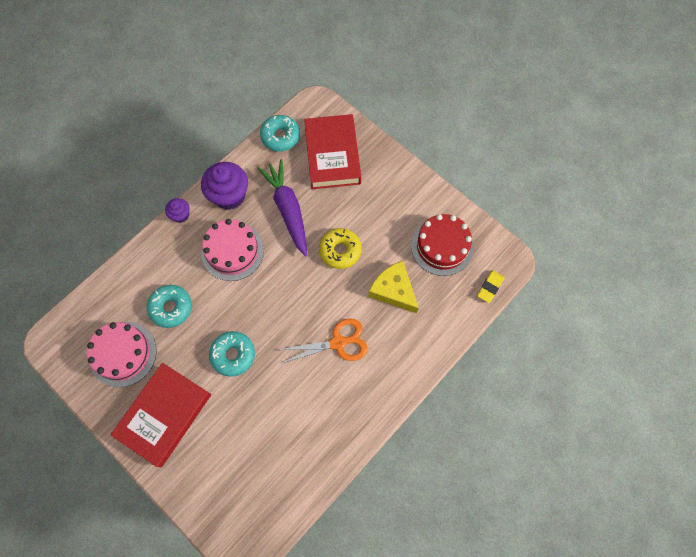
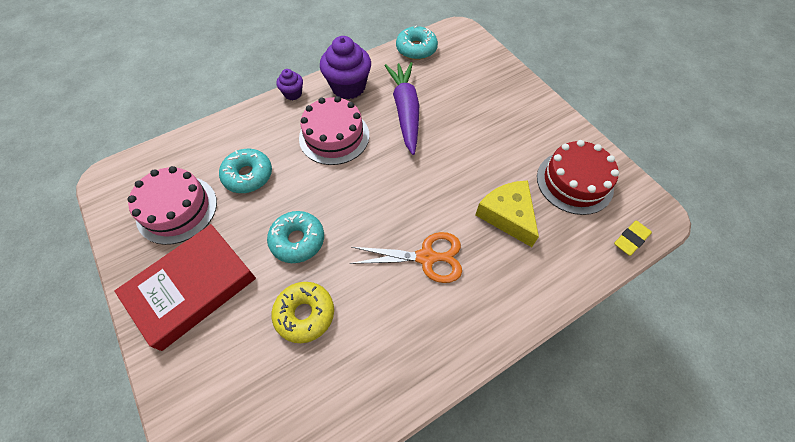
camera: 15 degrees right, 10 degrees down
(332, 155) = (466, 73): red book -> none
(340, 251) = (453, 161): yellow donut -> yellow donut (305, 314)

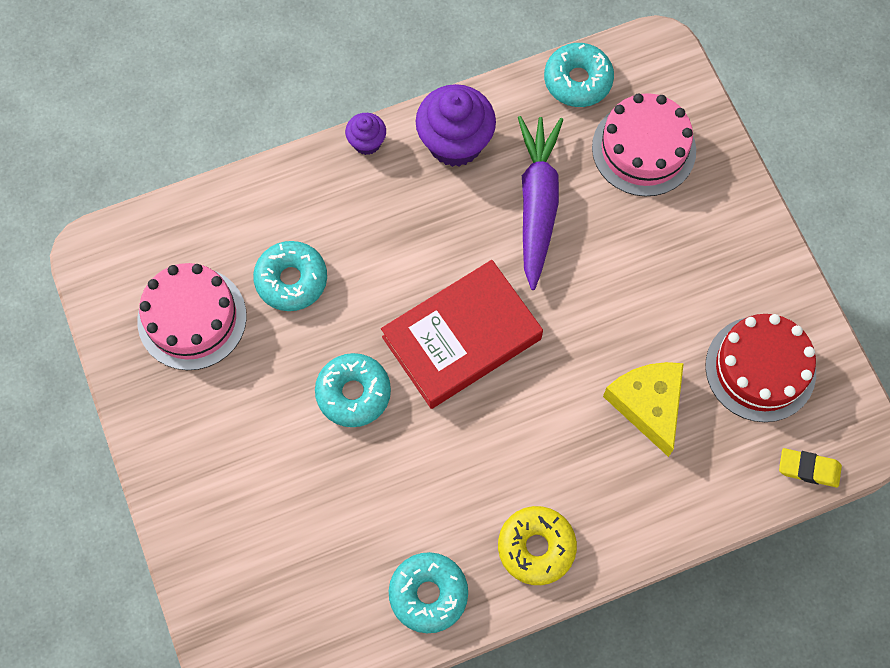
camera: 10 degrees right, 10 degrees up
(192, 288) = (214, 437): red book -> red book (461, 338)
(305, 314) = (354, 496): yellow donut -> yellow donut (536, 547)
(334, 136) = (422, 233): pink cake -> pink cake (643, 149)
(374, 383) = (428, 594): none -> turquoise donut
(426, 257) = (522, 447): orange scissors -> none
(630, 239) = (808, 469): yellow eraser -> yellow eraser turned 45 degrees clockwise

